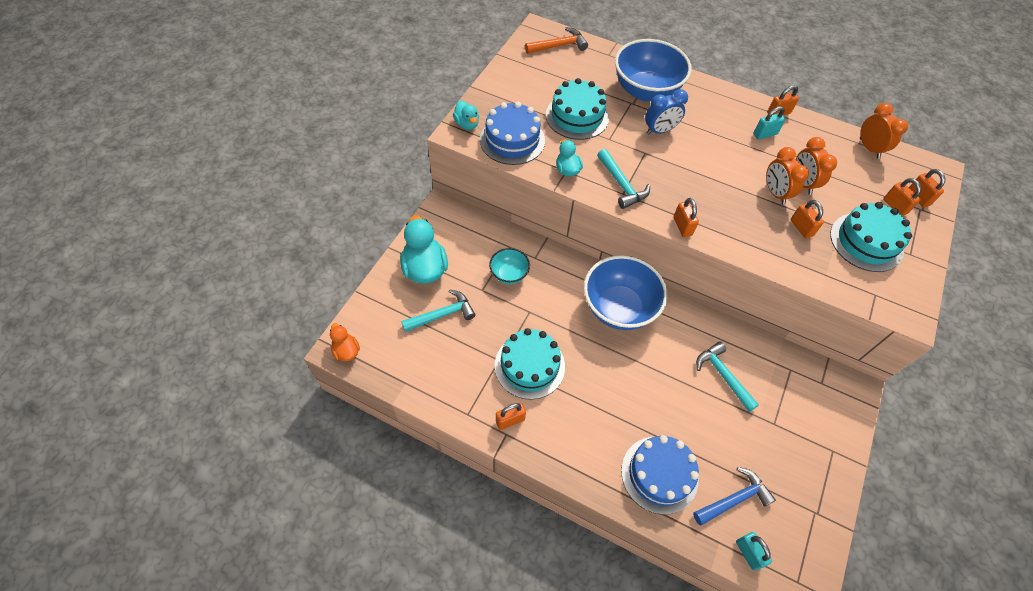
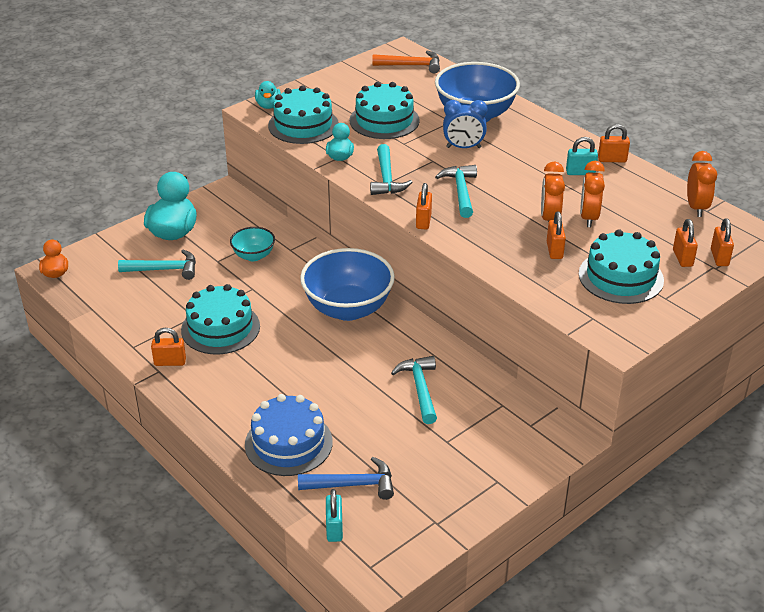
camera: 25 degrees right, 20 degrees down
(512, 140) = (303, 125): blue cake -> turquoise cake
(689, 182) = (460, 191): none -> turquoise hammer

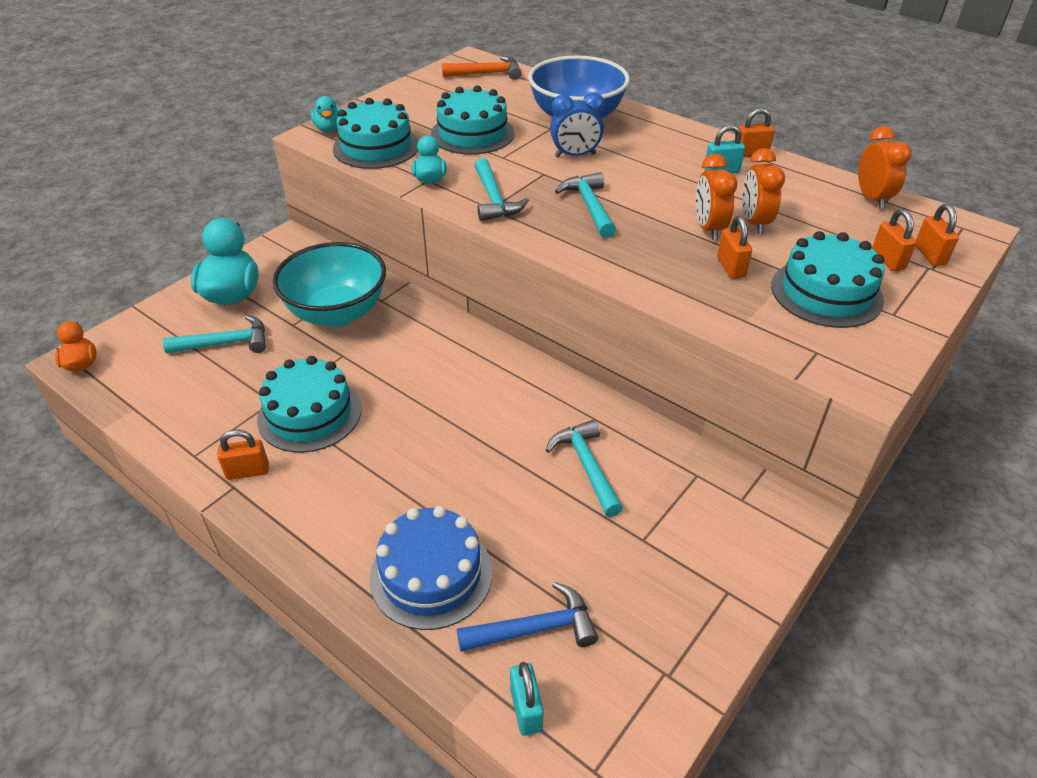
camera: 10 degrees left, 5 degrees up
(253, 256) = (337, 313): turquoise bowl -> turquoise bowl, size x1.95
(348, 308) = (468, 367): blue bowl -> none
(423, 221) = (555, 247): orange padlock -> none

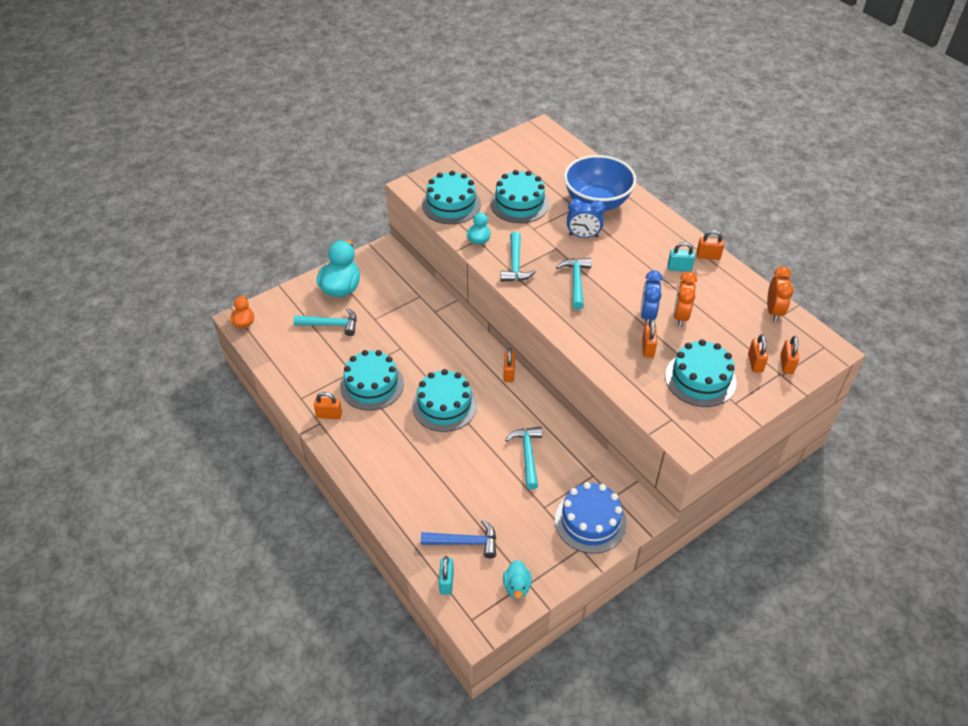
camera: 15 degrees right, 5 degrees up
(329, 129) = (424, 182): turquoise duck -> turquoise duck (517, 586)
(337, 313) = (404, 316): turquoise bowl -> none
(431, 574) = (417, 499): blue cake -> blue cake (590, 521)
(433, 421) = (444, 405): none -> turquoise cake
(487, 74) = (548, 146): orange hammer -> none
(516, 359) = (509, 373): none -> orange padlock
(708, 229) = (647, 315): orange clock -> blue clock

